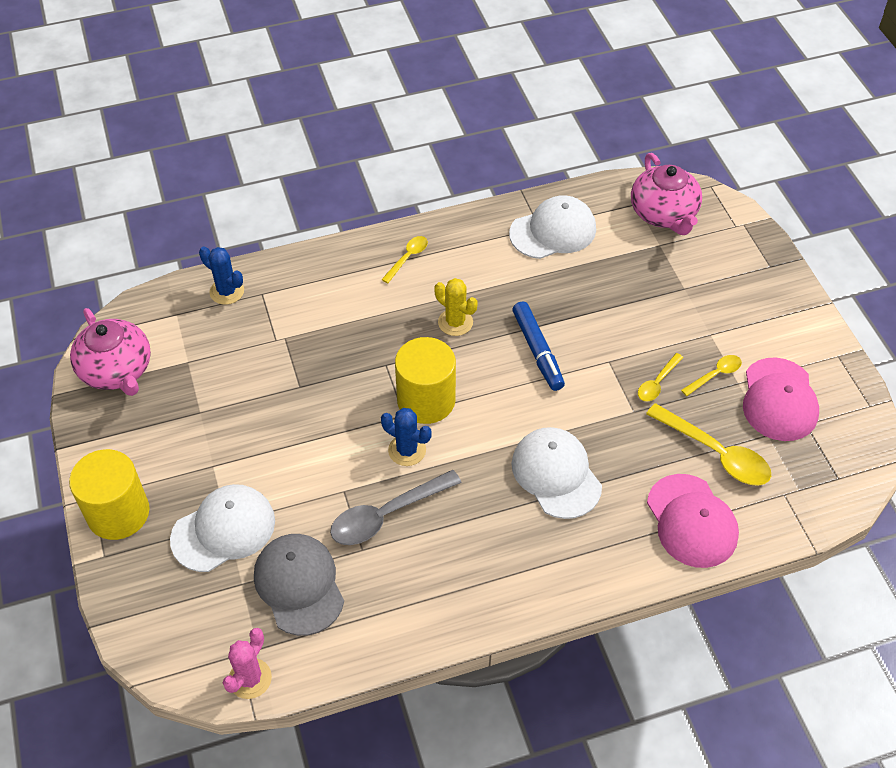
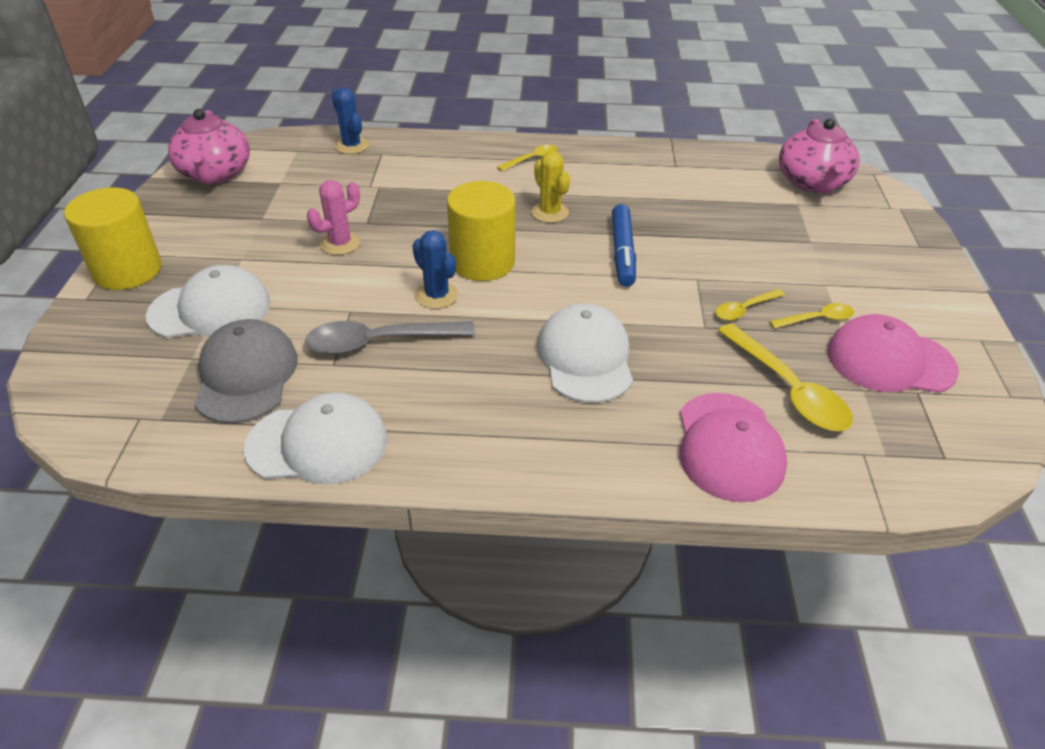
camera: 20 degrees right, 10 degrees down
(250, 678) = (130, 443): pink cactus -> pink cactus (340, 243)
(553, 231) = (688, 171): white cap -> white cap (318, 443)
(779, 400) = (889, 361): pink cap -> pink cap turned 75 degrees clockwise

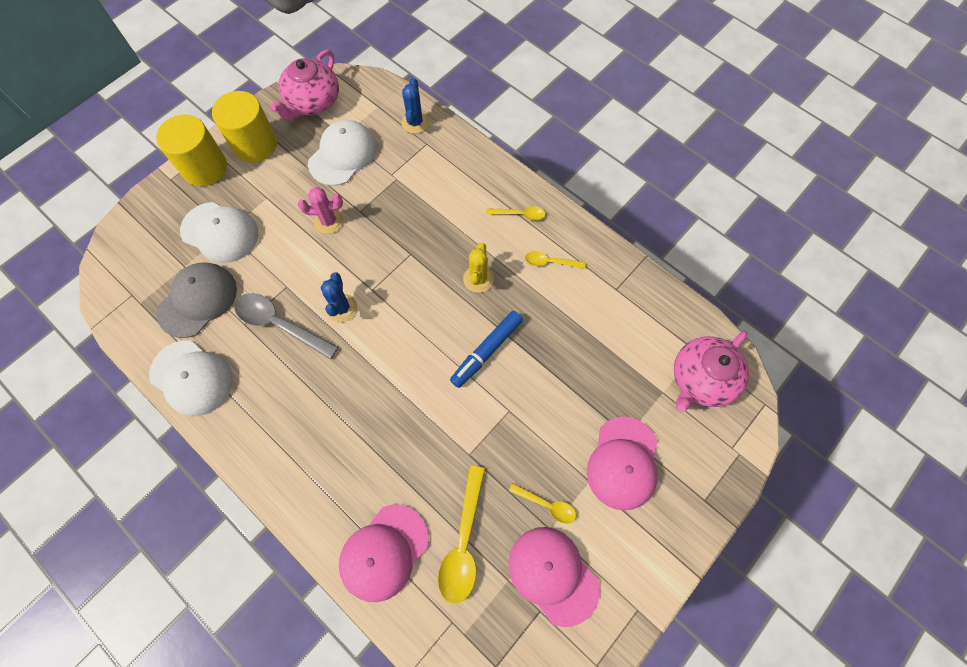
camera: 40 degrees right, 25 degrees up
(482, 262) = (393, 297): yellow cylinder -> yellow cylinder (255, 145)
(585, 357) = (375, 423): white cap -> white cap (343, 155)
(744, 309) = (509, 460): yellow spoon -> yellow spoon (550, 262)
(833, 259) = (623, 463): none -> pink cap

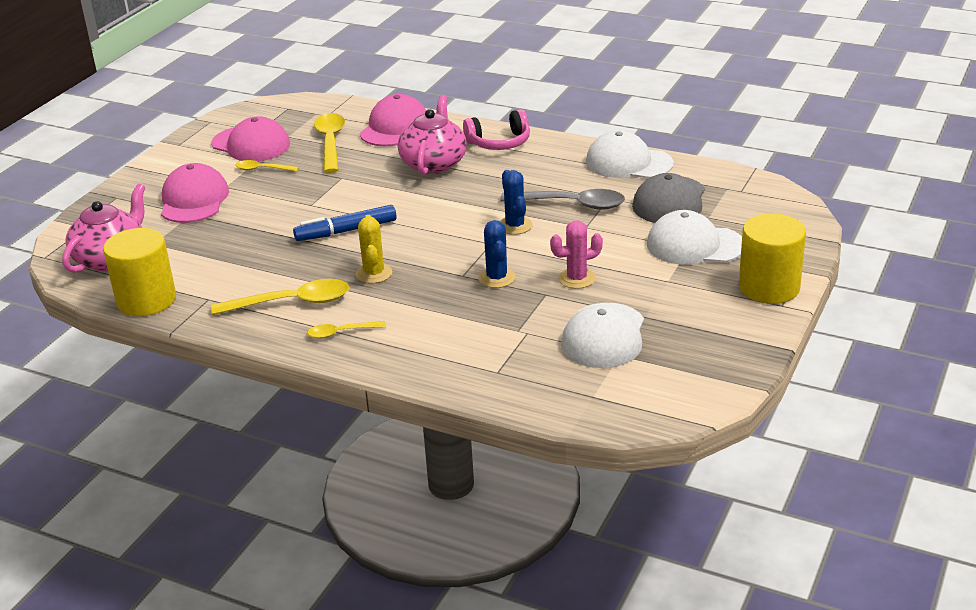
camera: 165 degrees right, 35 degrees down
(255, 145) = (727, 320): yellow cylinder -> yellow cylinder (146, 300)
(289, 469) = (499, 142): none -> pink headphones
(313, 102) = (690, 379): pink teapot -> pink teapot (434, 163)
(415, 123) = (526, 390): blue cactus -> blue cactus (497, 278)
(486, 351) = (346, 231): blue marker -> blue marker turned 135 degrees counterclockwise
(550, 262) = (292, 302): yellow spoon -> yellow spoon, size x1.82

